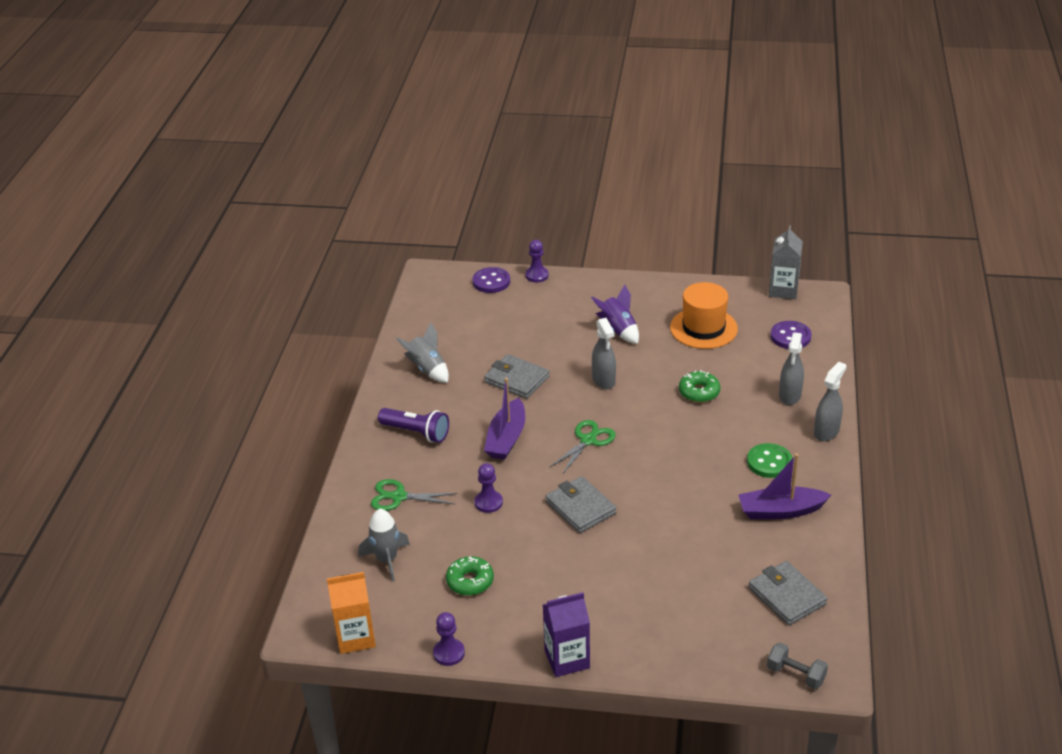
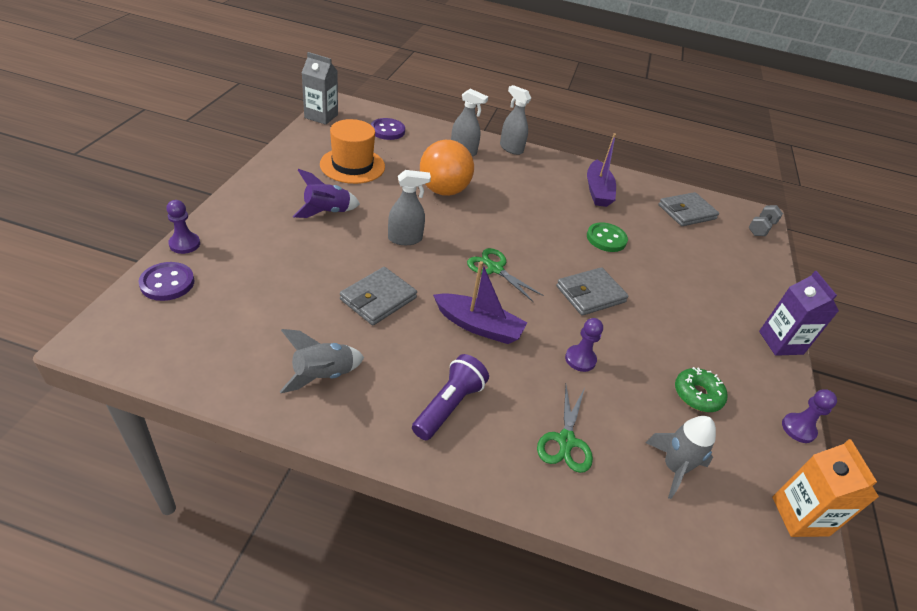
camera: 90 degrees left, 5 degrees up
(699, 392) = (443, 190): green donut -> orange ball
(769, 462) = (542, 181): green button -> green button (606, 239)

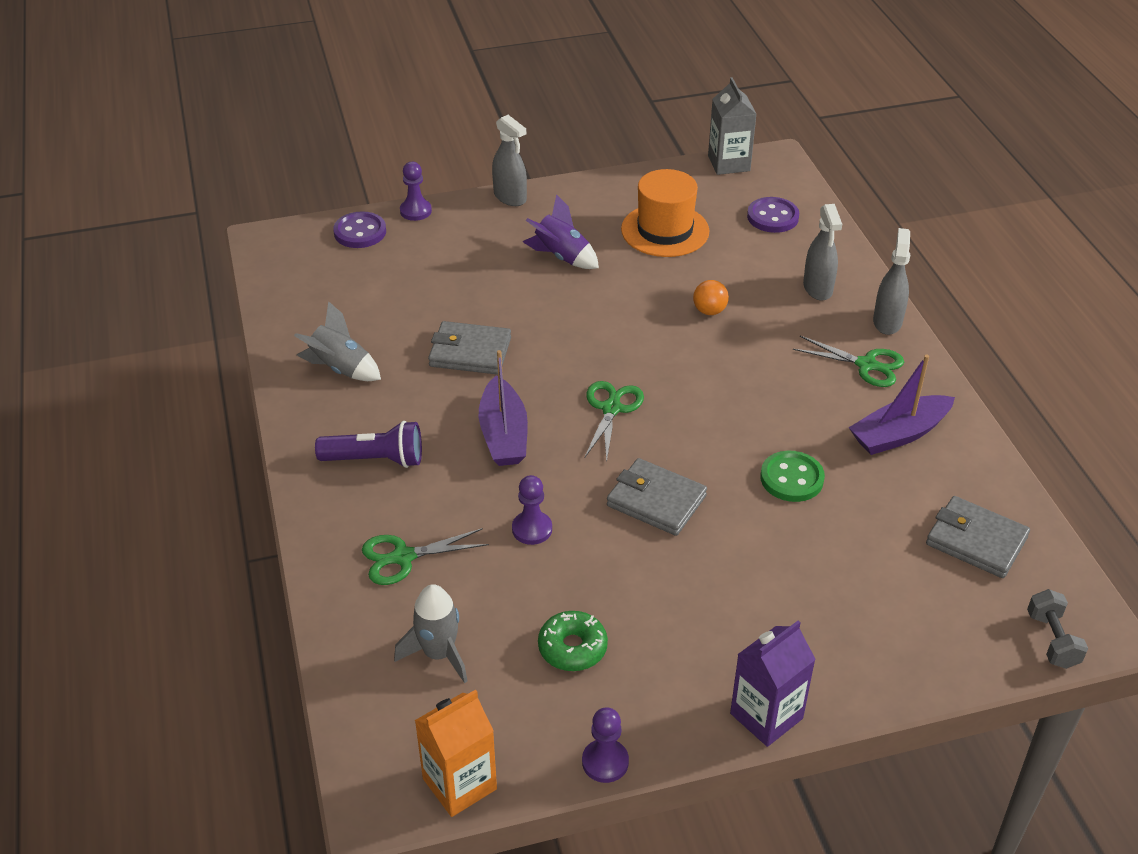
camera: 65 degrees right, 0 degrees up
(405, 239) = (583, 325): grey spray bottle -> grey spray bottle (510, 197)
(443, 190) = (709, 311): orange ball -> orange ball, size x0.46
(538, 171) = (866, 365): none -> green scissors
(761, 228) = (1052, 640): grey dumbbell -> grey dumbbell turned 75 degrees clockwise

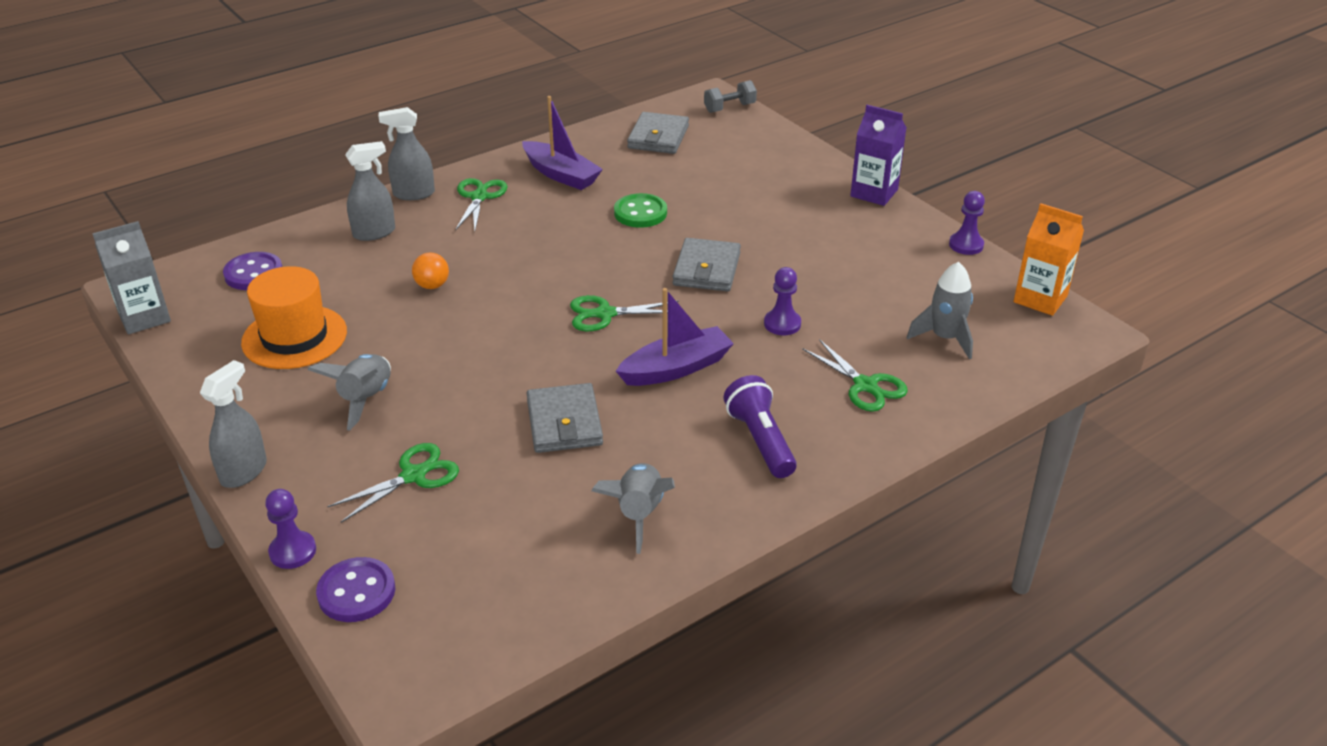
camera: 110 degrees left, 5 degrees down
(457, 268) = (413, 475): none -> green scissors
(562, 257) = (365, 399): purple rocket -> grey rocket
(572, 648) = (885, 278): green donut -> none

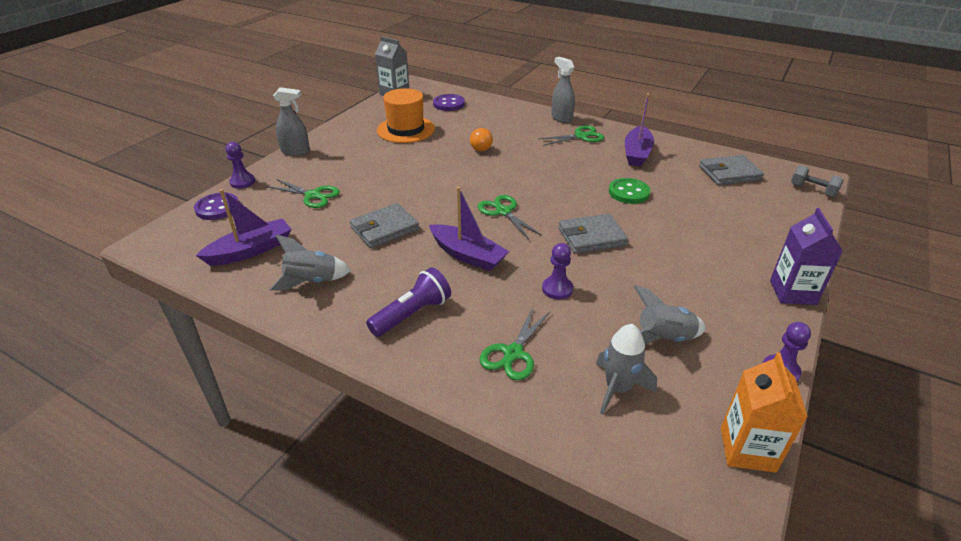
camera: 65 degrees right, 0 degrees up
(365, 399) = (368, 163): grey rocket -> grey rocket (663, 338)
(374, 233) = (513, 120): grey spray bottle -> none
(518, 565) = (251, 250): none -> purple boat

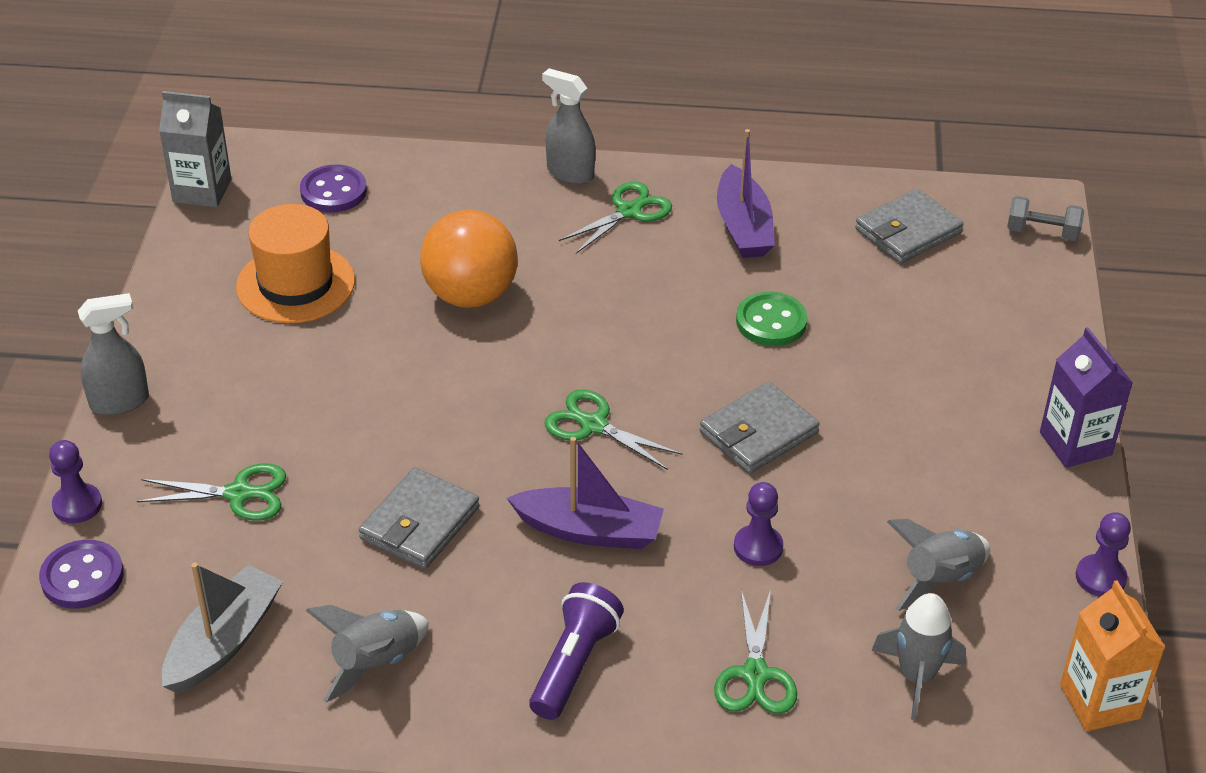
camera: 25 degrees left, 5 degrees up
(251, 250) = (224, 641): purple boat -> grey boat
(481, 150) = (470, 295): orange ball -> orange ball, size x2.17

